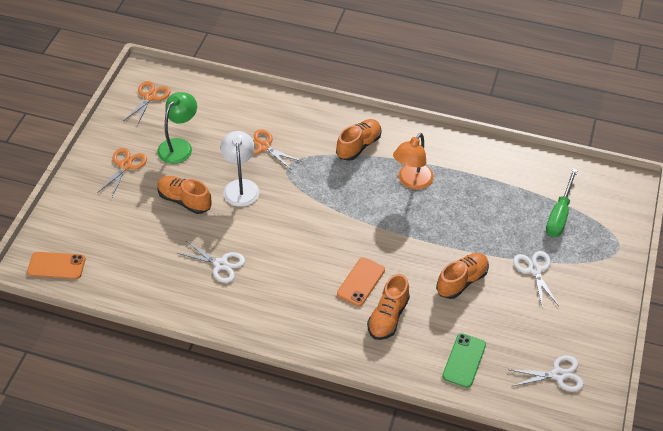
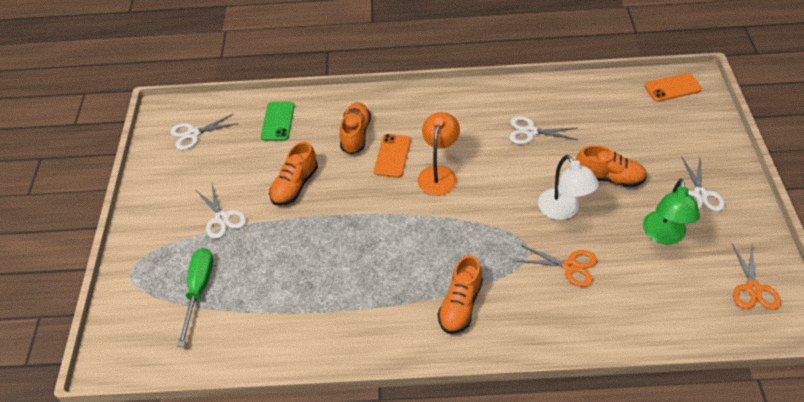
camera: 165 degrees right, 0 degrees up
(125, 165) = (700, 194): orange scissors -> white scissors
(411, 181) = (379, 277): orange lamp -> orange lamp (438, 174)

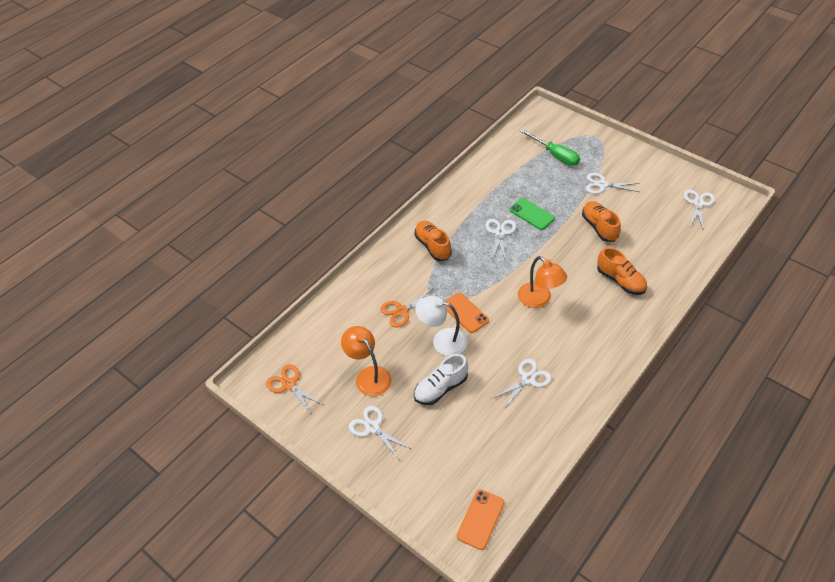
camera: 130 degrees right, 0 degrees up
(278, 121) = (673, 249): green phone -> green phone (531, 214)
(380, 259) = (500, 232): none -> white scissors
(392, 156) = (580, 287): orange phone -> orange phone (465, 312)
(609, 178) = (440, 388): orange shoe -> white shoe
(664, 235) = (368, 376): green lamp -> orange lamp

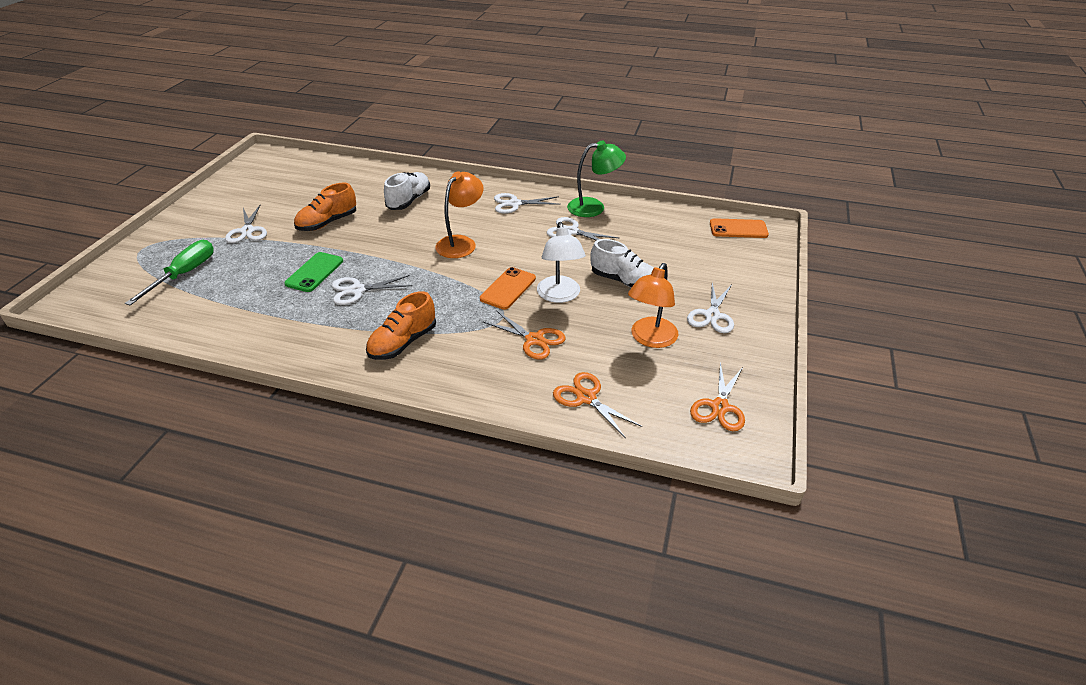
camera: 115 degrees left, 10 degrees down
(336, 320) = (586, 397): none -> orange scissors
(564, 412) = (594, 207): none -> green lamp
(620, 281) = (409, 201): orange shoe -> white shoe
(698, 203) = (274, 172): white scissors -> white scissors (514, 204)

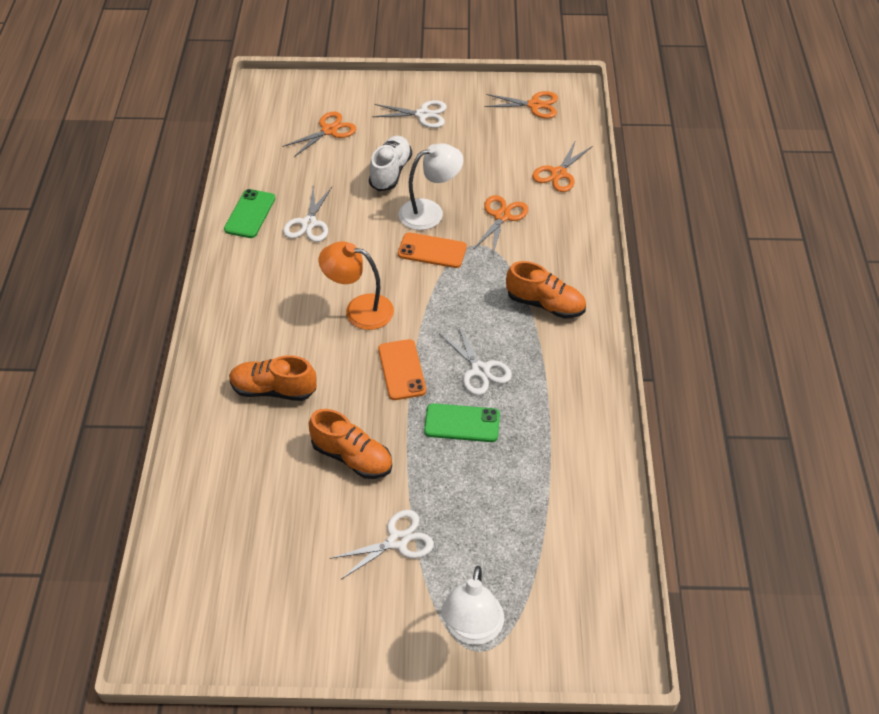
camera: 105 degrees left, 10 degrees up
(157, 248) = (472, 630): none -> white lamp
(184, 274) = (514, 558): green screwdriver -> none
(409, 201) = (273, 390): white shoe -> orange shoe
(514, 204) = (258, 283): white scissors -> none
(594, 207) = (250, 214): green lamp -> green phone
(650, 339) = (470, 147): orange lamp -> none
(695, 255) = (329, 130): none -> orange scissors
(738, 229) = (270, 105): orange phone -> orange phone (402, 370)

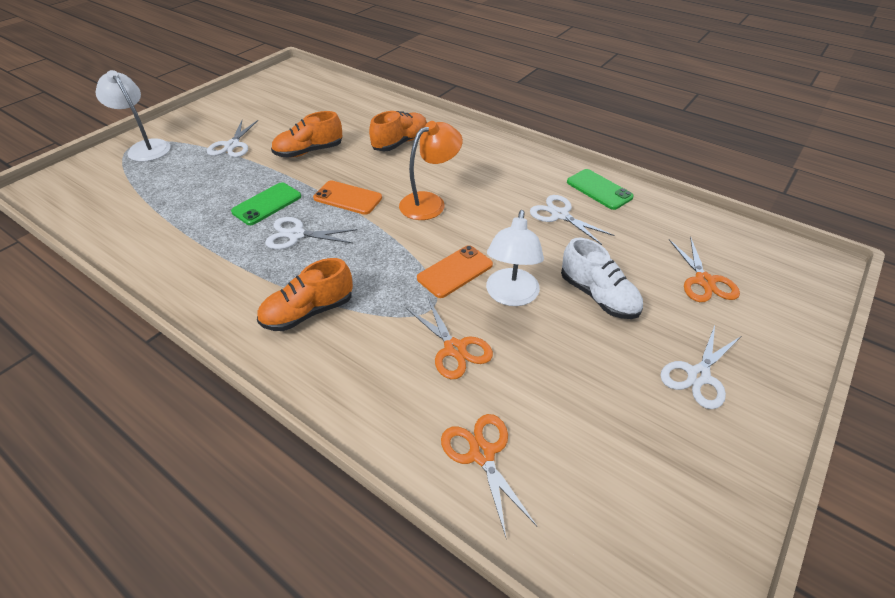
camera: 125 degrees right, 5 degrees down
(534, 105) = (659, 529): orange scissors -> none

